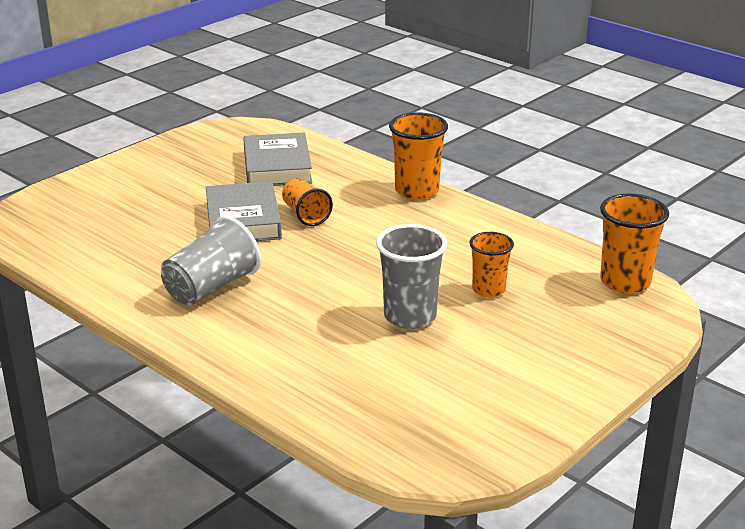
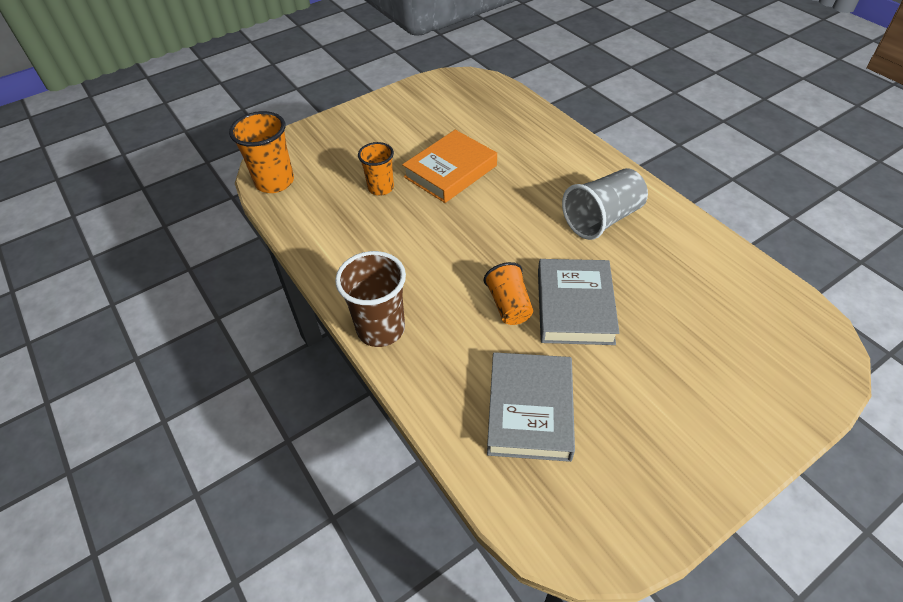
camera: 165 degrees left, 20 degrees up
(410, 316) = (450, 171): grey cup -> orange book
(417, 191) = (381, 329): orange cup -> brown cup

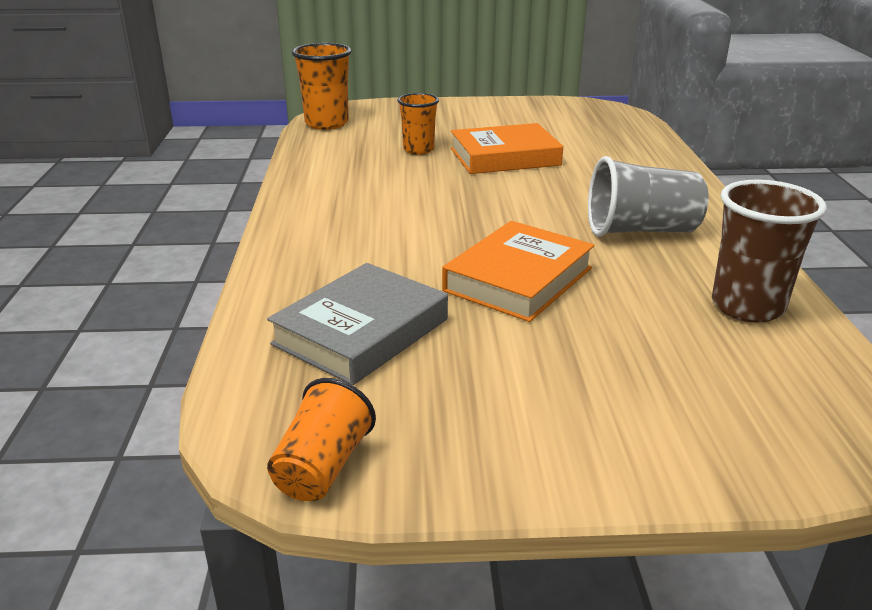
camera: 30 degrees right, 20 degrees down
(381, 329) = (291, 229): brown cup -> brown cup (747, 306)
(509, 305) = (443, 255): orange cup -> orange cup (322, 467)
(574, 306) = (518, 279): grey book -> orange book

